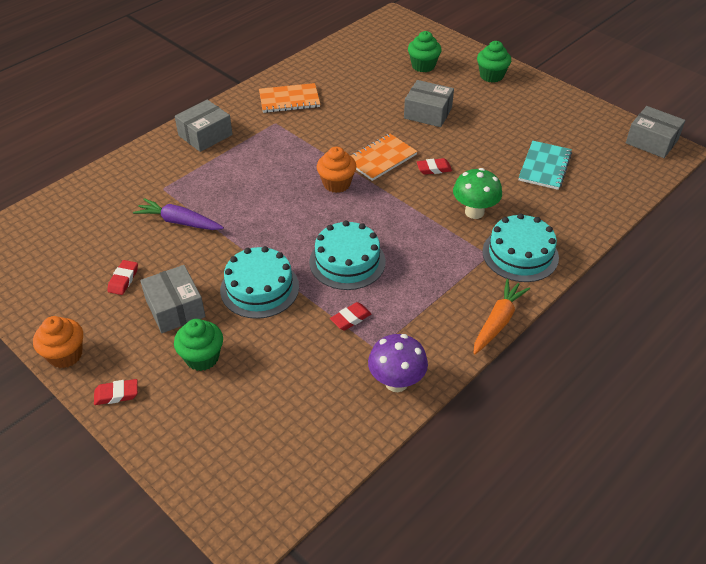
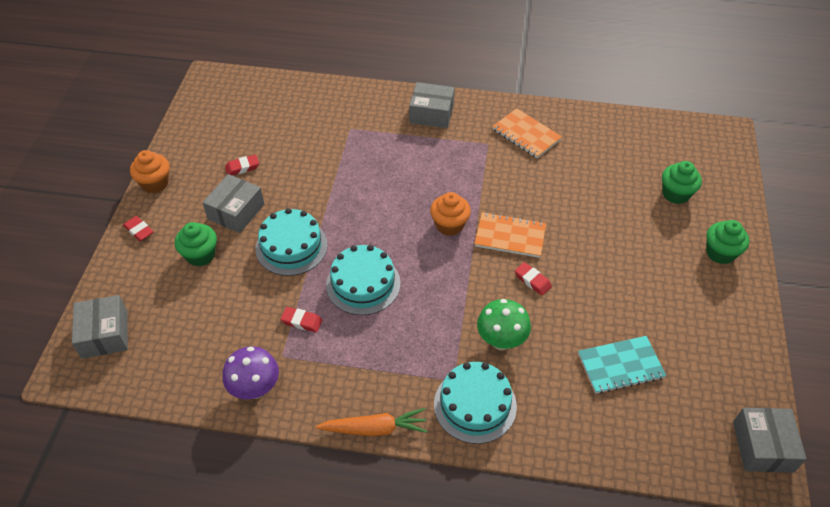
camera: 55 degrees right, 5 degrees up
(179, 222) = (323, 159): purple carrot -> none
(428, 113) = (608, 235): grey box -> grey box (105, 334)

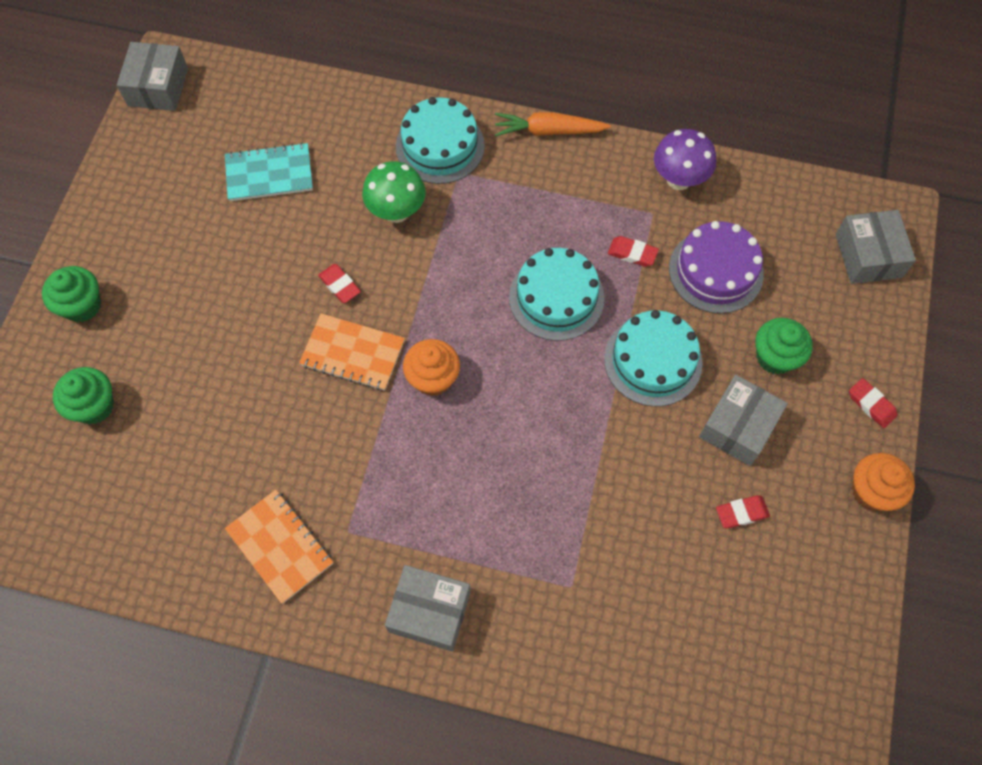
camera: 175 degrees left, 15 degrees up
(234, 312) = (716, 271): none -> purple cake

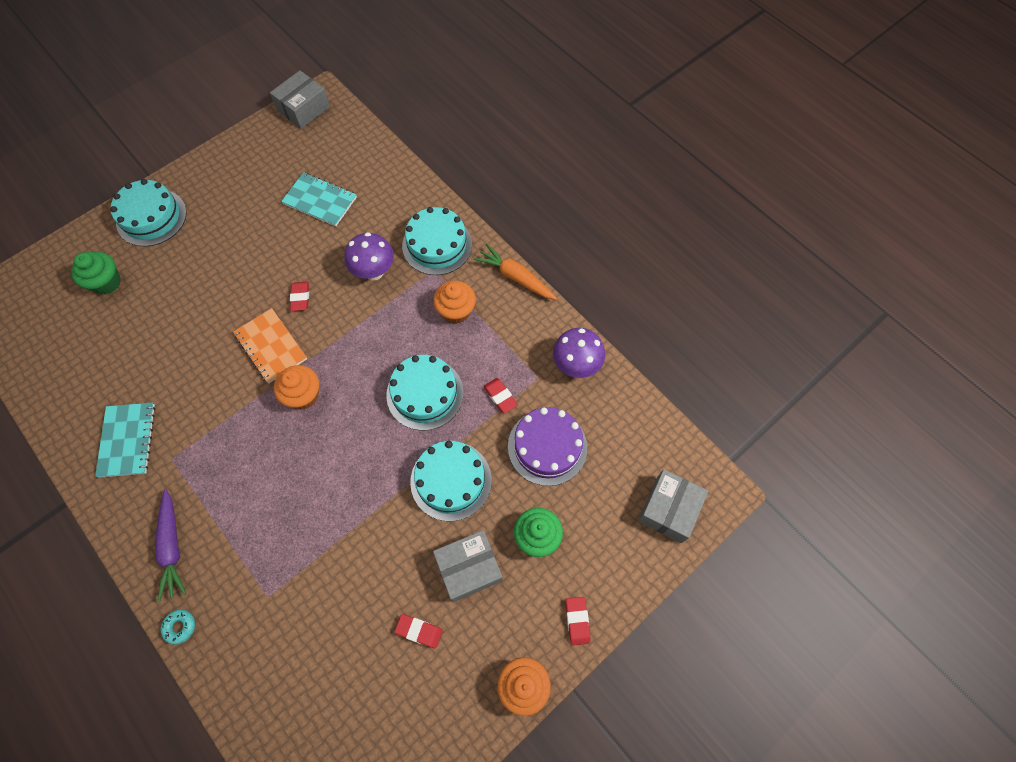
camera: 35 degrees right, 0 degrees up
(82, 305) = (151, 217): green cupcake -> turquoise cake
(280, 547) = (127, 440): orange notebook -> turquoise notebook
(397, 212) = (374, 272): green mushroom -> purple mushroom
(429, 612) = (172, 547): grey box -> purple carrot
(508, 677) = (180, 627): none -> turquoise donut
(517, 199) = (456, 311): none -> orange cupcake

